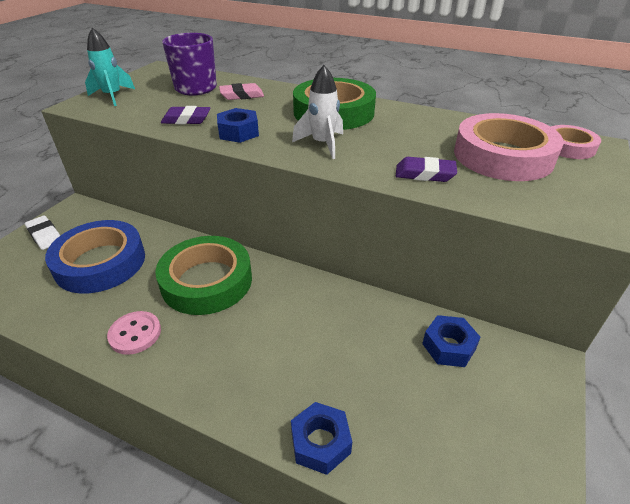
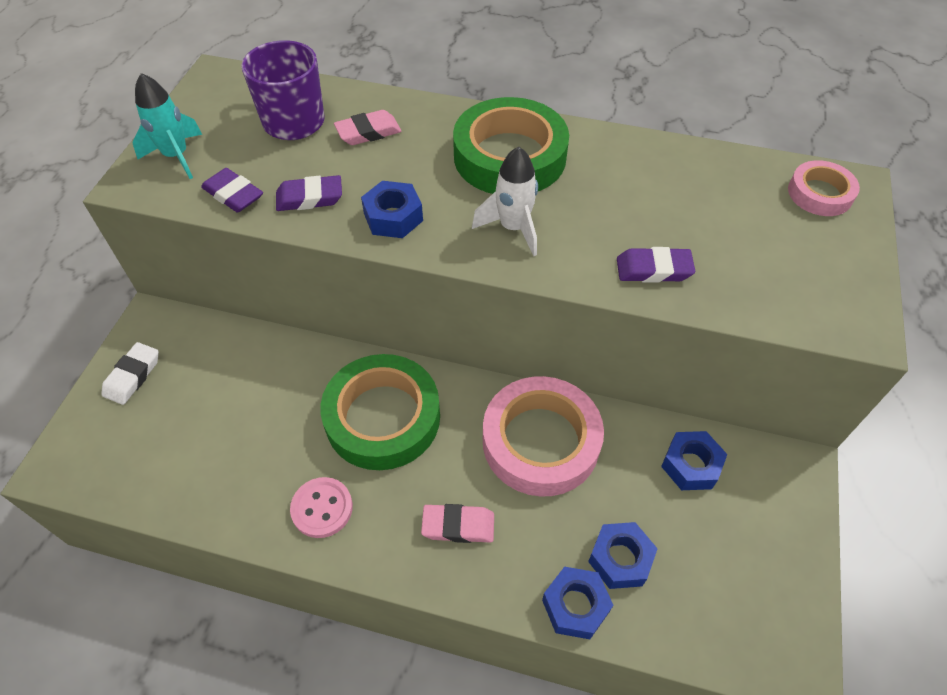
camera: 10 degrees left, 15 degrees up
(45, 235) = (132, 376): white eraser -> white eraser turned 75 degrees clockwise
(100, 262) = (231, 410): blue tape -> none
(137, 114) = (233, 194): none -> purple eraser
(238, 362) = (458, 526): none -> pink eraser
(371, 410) = (620, 559): none -> blue nut
(503, 156) = (743, 222): pink tape -> pink tape (540, 441)

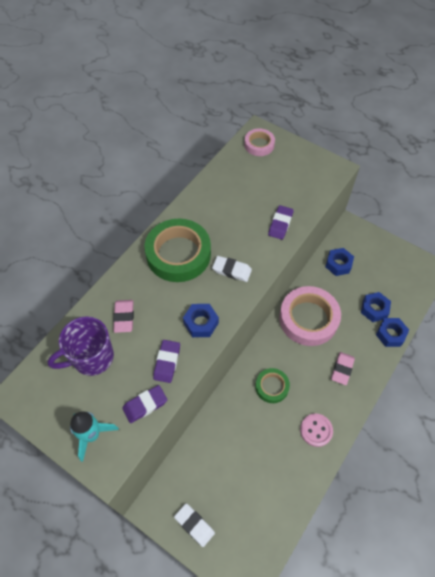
camera: 70 degrees left, 5 degrees up
(383, 417) = (272, 387): green tape -> green tape, size x0.53
(513, 228) = (232, 270): white rocket -> white eraser

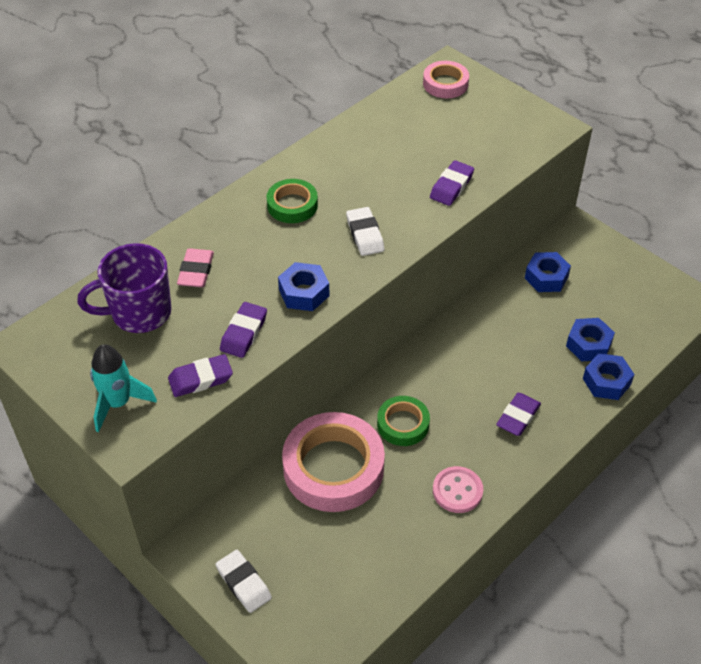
camera: 10 degrees right, 10 degrees down
(178, 254) = (292, 205): green tape -> green tape, size x0.53
(232, 270) = (365, 235): white eraser -> white eraser turned 45 degrees clockwise
(308, 319) = (481, 343): pink tape -> pink tape (333, 468)
(342, 369) = (518, 417): pink eraser -> purple eraser

